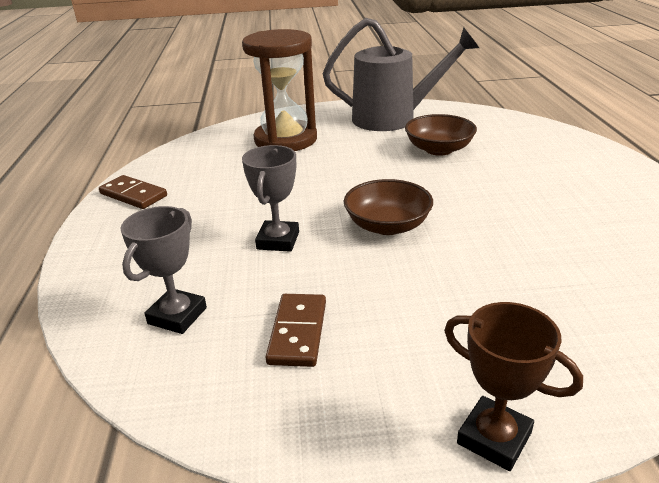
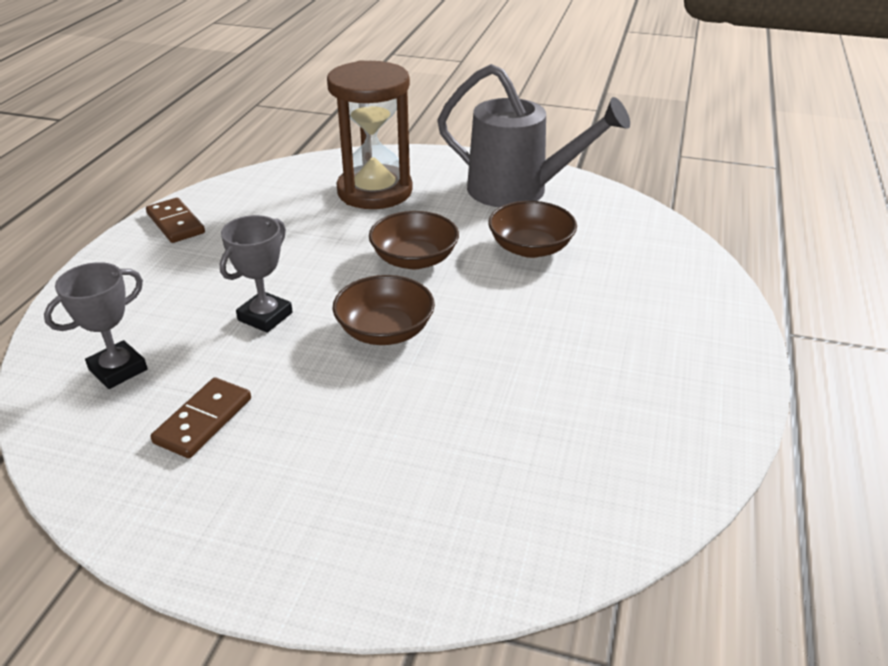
camera: 20 degrees right, 5 degrees up
(361, 175) = (414, 259): none -> brown bowl
(494, 438) = (280, 579): brown trophy -> none

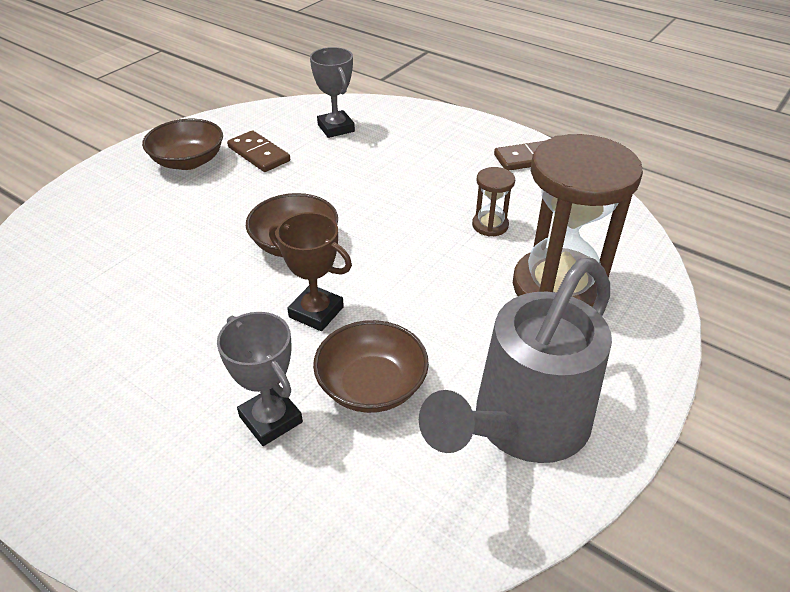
camera: 110 degrees right, 5 degrees up
(265, 316) = (357, 188): grey trophy -> grey trophy (271, 419)
(304, 229) = (490, 225): none -> brown hourglass
(414, 259) = (397, 286): brown bowl -> brown bowl (188, 161)
(473, 291) = (316, 312): none -> brown trophy

